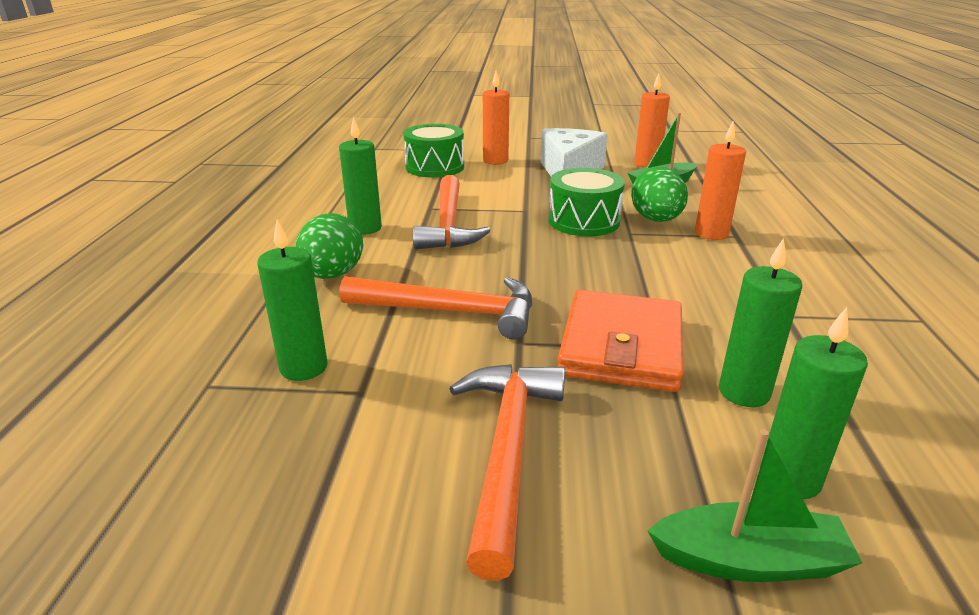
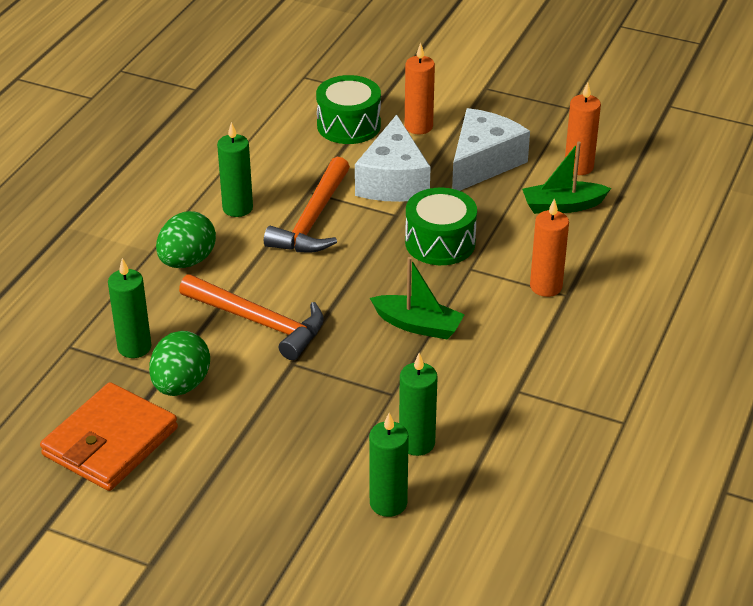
camera: 20 degrees right, 10 degrees up
(503, 191) = (393, 181): none -> white cheese
(508, 450) = (232, 441): orange hammer -> none
(621, 346) = (363, 385): orange wallet -> orange wallet (110, 442)
(656, 220) = (510, 256): green egg -> green egg (181, 385)
(749, 560) = (321, 536): green boat -> green boat (418, 325)

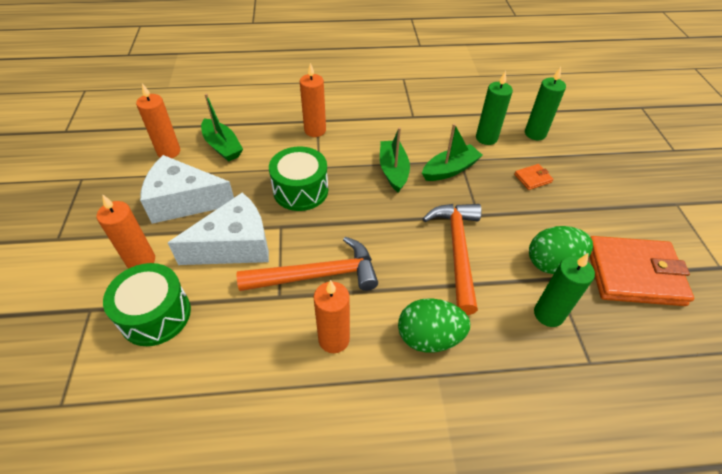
camera: 120 degrees left, 10 degrees up
(237, 208) = (334, 339): green candle -> orange candle
(307, 445) = (532, 178): none -> orange wallet
(382, 375) = (450, 169): none -> green boat

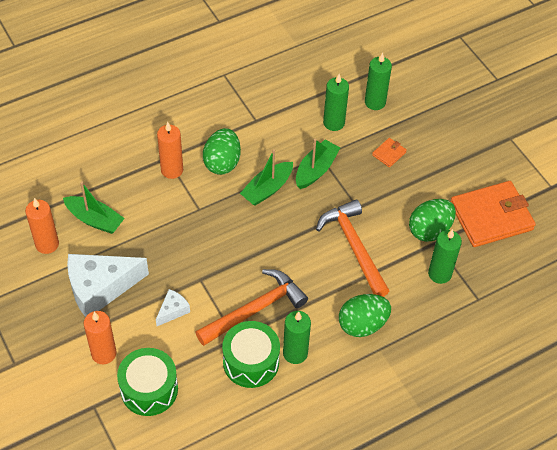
camera: 25 degrees left, 5 degrees up
(235, 245) = (173, 310): white cheese -> white cheese, size x0.47
(300, 190) = (196, 239): green drum -> green drum (251, 362)
(334, 339) = (295, 353): orange candle -> green candle
(363, 138) = (222, 162): none -> green egg
(393, 171) = (267, 189): green boat -> green boat turned 105 degrees counterclockwise

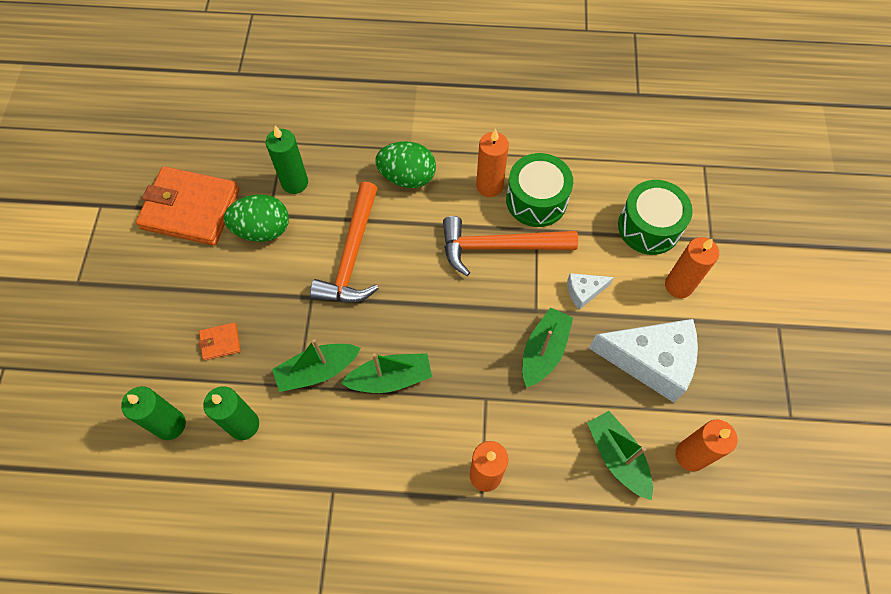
camera: 145 degrees left, 10 degrees up
(178, 256) = (544, 351): none -> green boat
(222, 162) = (417, 448): green egg -> none
(295, 353) = (489, 186): green candle -> orange candle

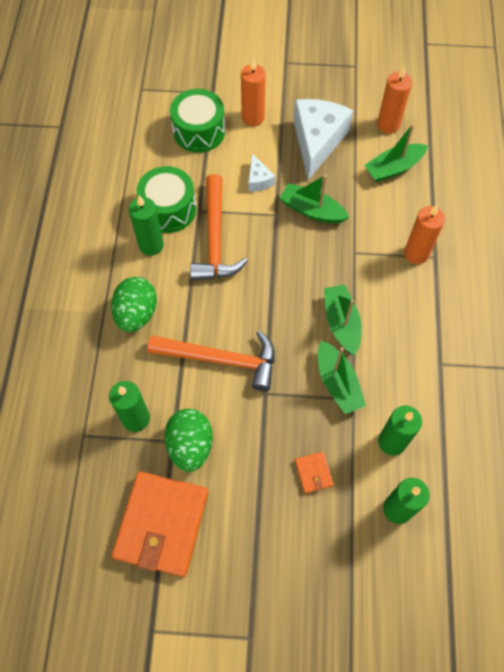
camera: 90 degrees left, 0 degrees up
(489, 186) = (151, 245): orange candle -> green candle

